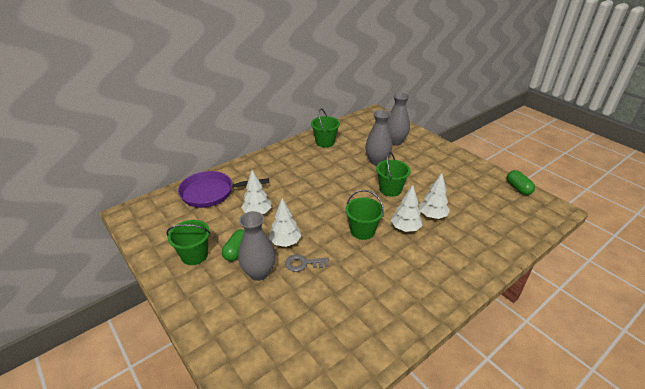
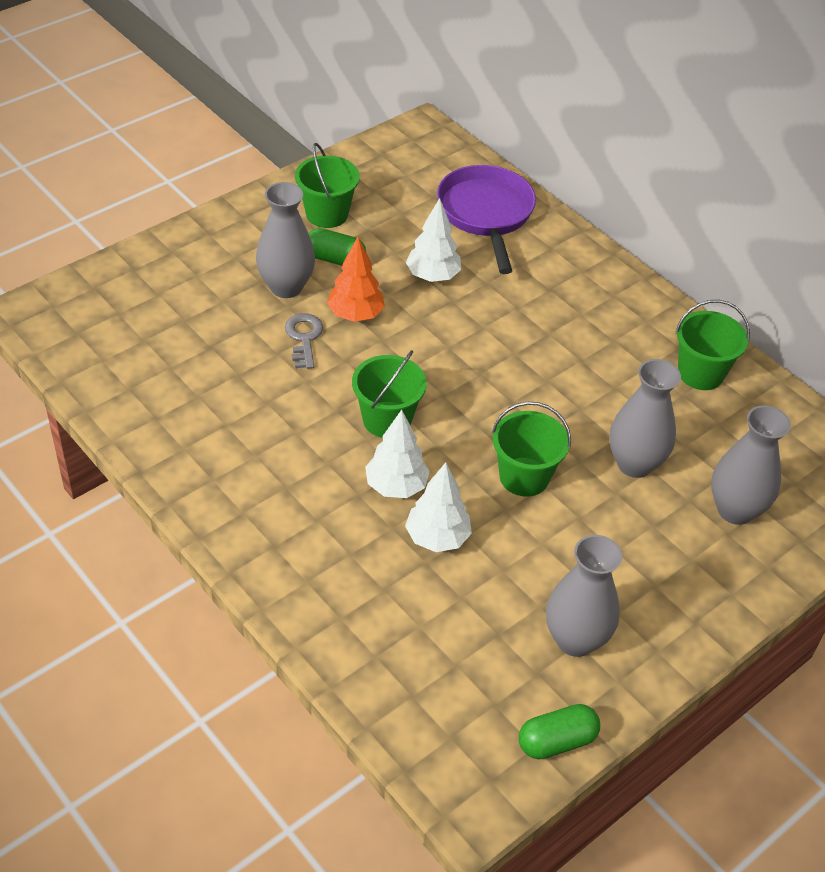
camera: 85 degrees right, 10 degrees up
(285, 242) = (355, 315): white tree -> orange tree
(470, 181) = (575, 639): none -> grey vase

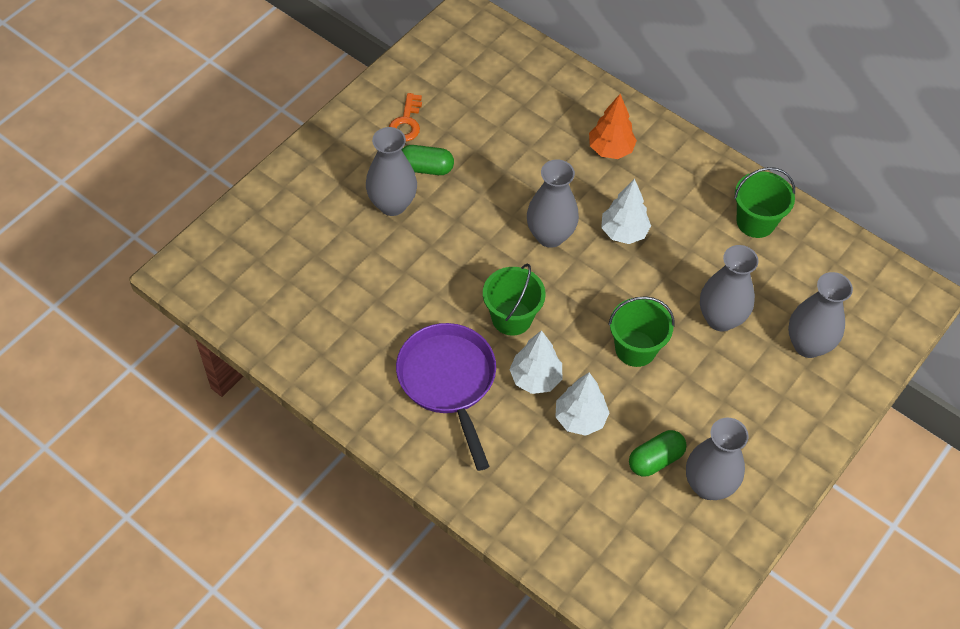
camera: 10 degrees left, 10 degrees up
(304, 338) = (422, 252): grey key -> none
(327, 214) = (406, 122): green bucket -> orange key
(355, 315) = (458, 221): orange tree -> orange tree (610, 149)
(432, 276) = (513, 169): white tree -> white tree (623, 232)
(455, 346) = (550, 235): none -> grey vase
(486, 214) = (543, 97): purple pan -> purple pan (448, 381)
(556, 741) = (713, 574): green capsule -> green capsule (655, 459)

